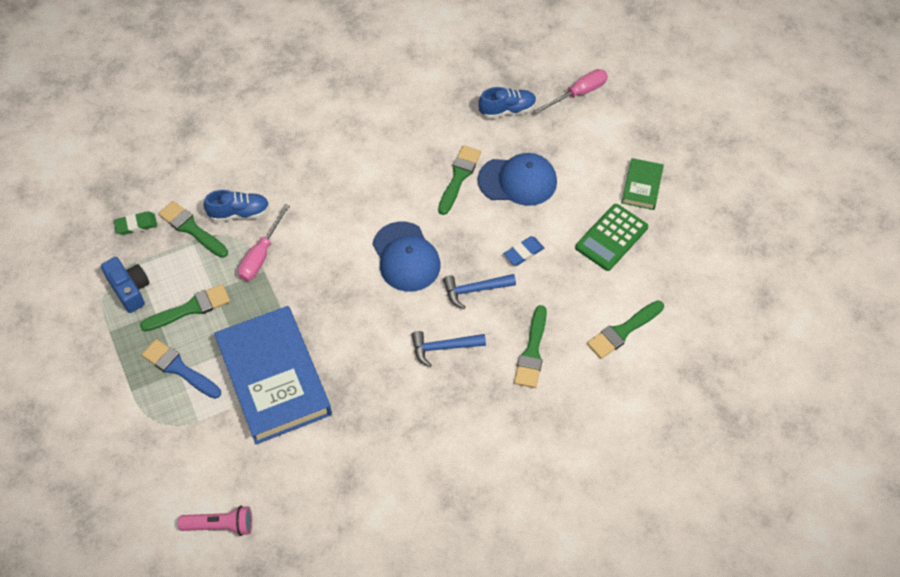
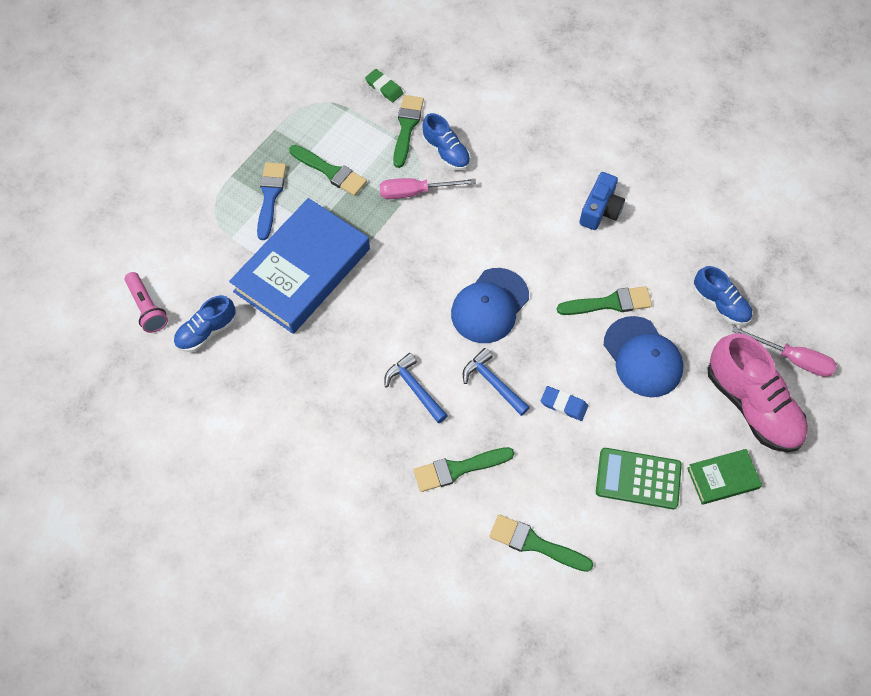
camera: 60 degrees right, 5 degrees up
(129, 289) = (321, 119): blue camera -> blue camera (600, 210)
(281, 484) = (207, 331): none -> blue shoe
(598, 137) = (751, 405): none -> pink shoe

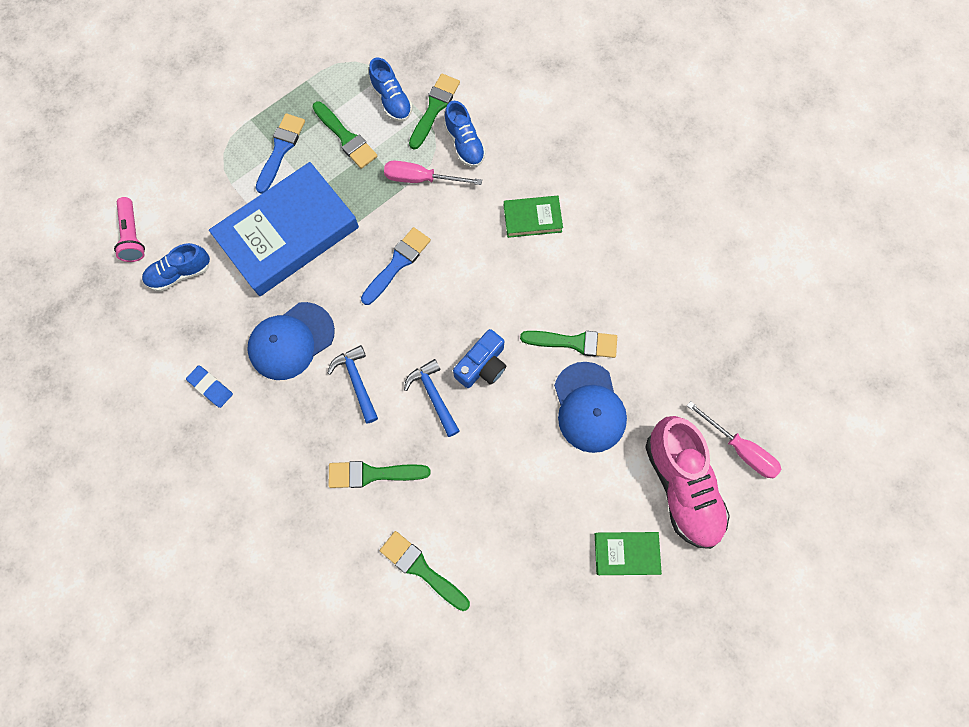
camera: 15 degrees right, 10 degrees up
(384, 87) = (425, 61): green eraser -> none
(418, 272) = (397, 263): none -> blue brush
(489, 306) = (456, 315): blue cap -> blue cap (291, 341)
(532, 203) = (532, 218): none -> green book
(563, 405) = (495, 436): blue eraser -> blue eraser (210, 387)
(600, 210) = (598, 242): blue camera -> blue camera (482, 365)
(638, 478) = (542, 531): green calculator -> none
(720, 304) = (685, 372): blue shoe -> blue shoe (392, 100)

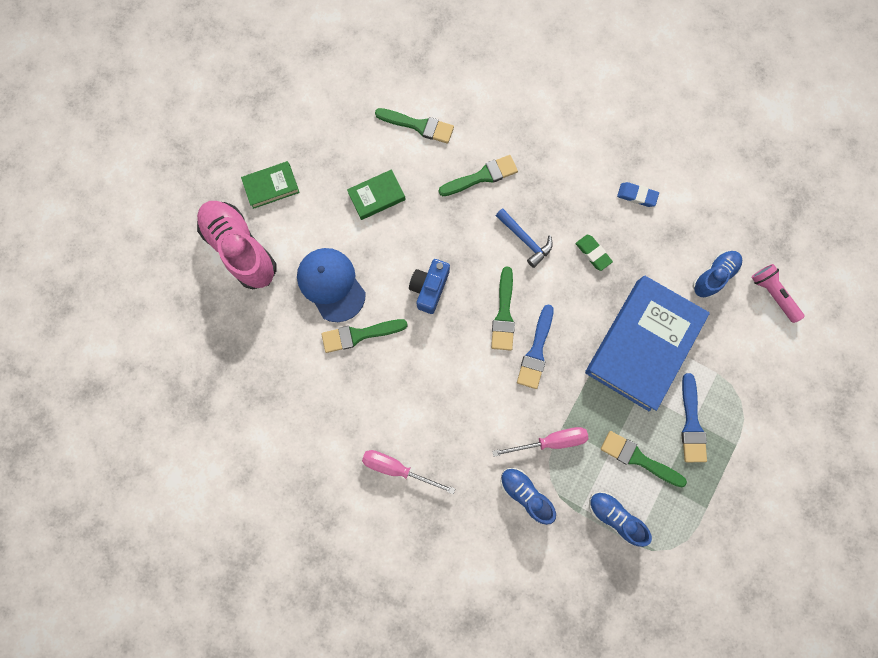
camera: 160 degrees right, 5 degrees up
(291, 341) = (593, 253): blue cap -> green eraser
(433, 396) = (459, 250): blue hammer -> none
(434, 108) = (569, 523): green brush -> green brush (503, 314)
(532, 218) = (434, 438): green book -> green book (377, 196)
(740, 449) = (200, 294): pink screwdriver -> pink screwdriver (397, 468)

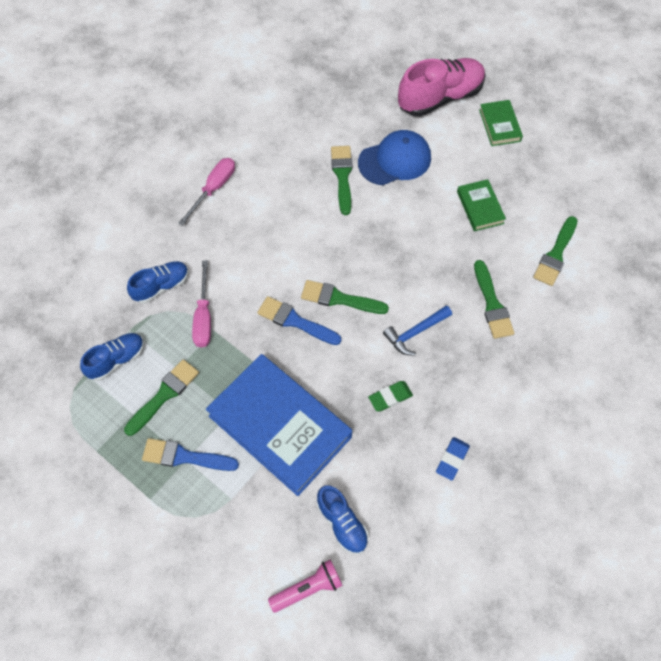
camera: 100 degrees right, 15 degrees down
(429, 288) = (377, 238): blue camera -> none

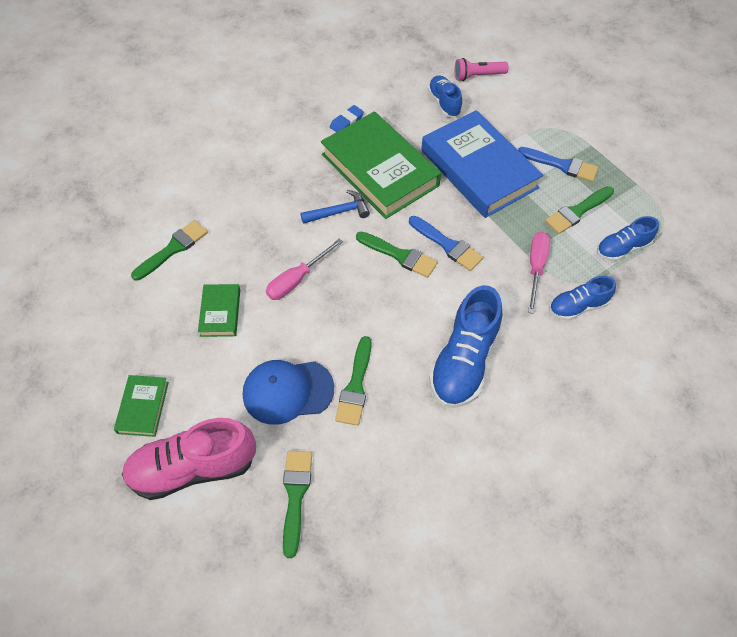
camera: 165 degrees left, 5 degrees down
(214, 189) = (510, 406): pink screwdriver -> pink screwdriver (297, 279)
(258, 214) = (464, 361): none -> blue shoe
(390, 397) = (380, 170): green eraser -> green book
(492, 304) = (258, 220): green brush -> green brush (295, 495)

